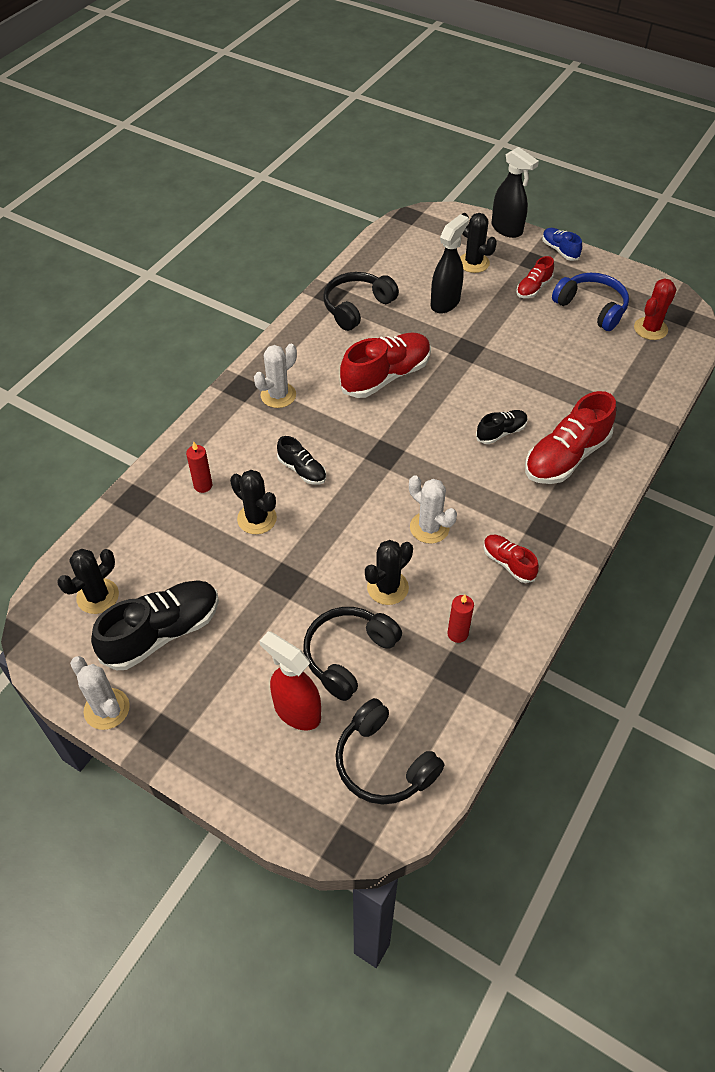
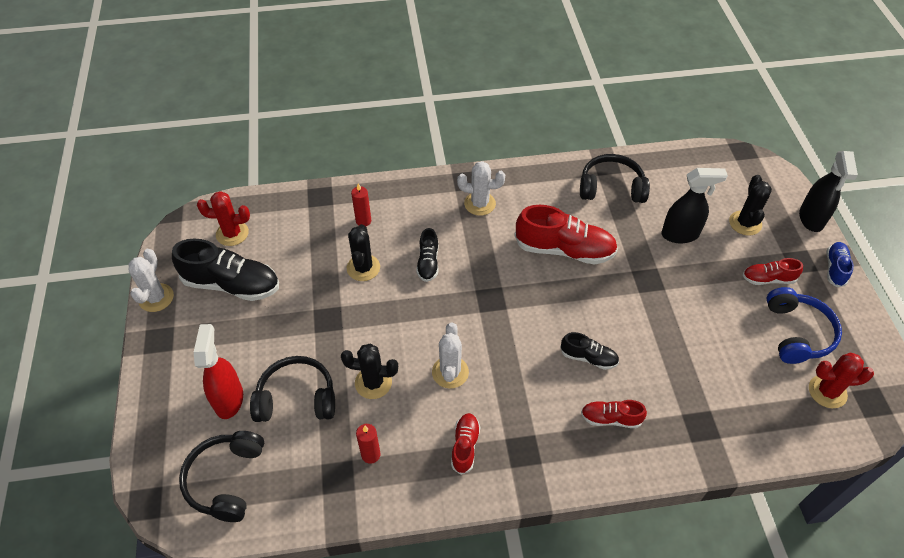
camera: 50 degrees right, 0 degrees up
(98, 596) = (232, 233): black cactus -> red cactus
(566, 457) = (611, 418): red shoe -> red shoe, size x0.53

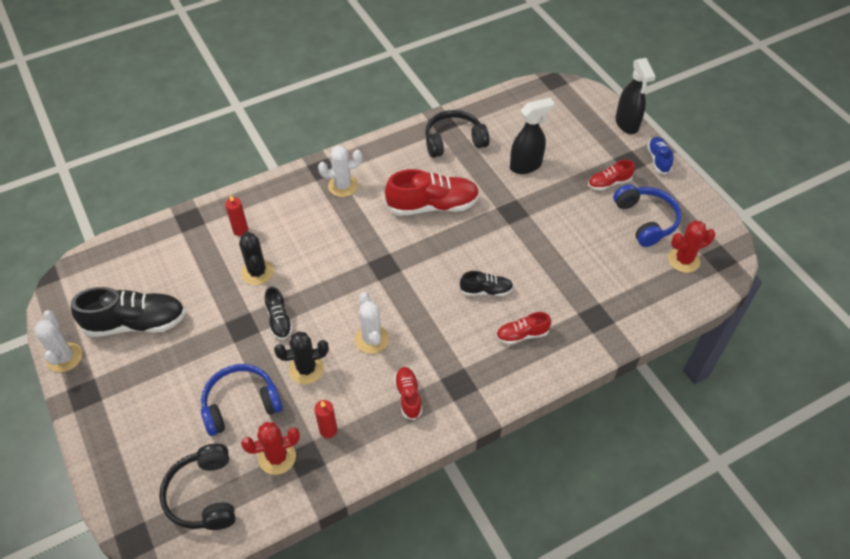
camera: 20 degrees left, 0 degrees up
(229, 399) = (177, 425): red spray bottle -> none
(232, 233) = (116, 277): red cactus -> red cactus (277, 457)
(297, 398) = (241, 404): black headphones -> blue headphones
(428, 263) = (315, 251): black shoe -> black shoe (279, 320)
(745, 223) = (575, 142): black cactus -> none

